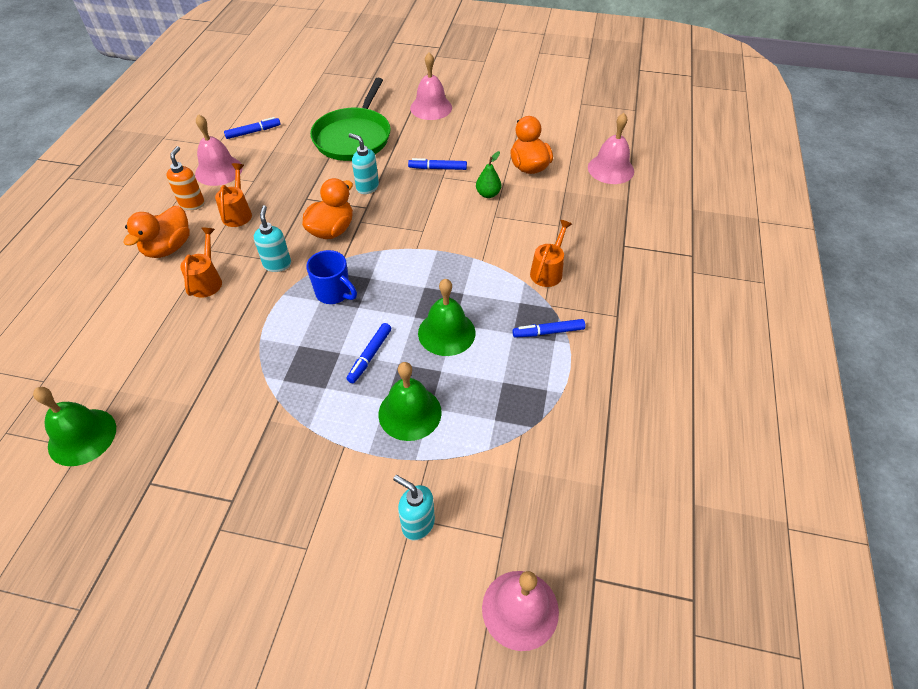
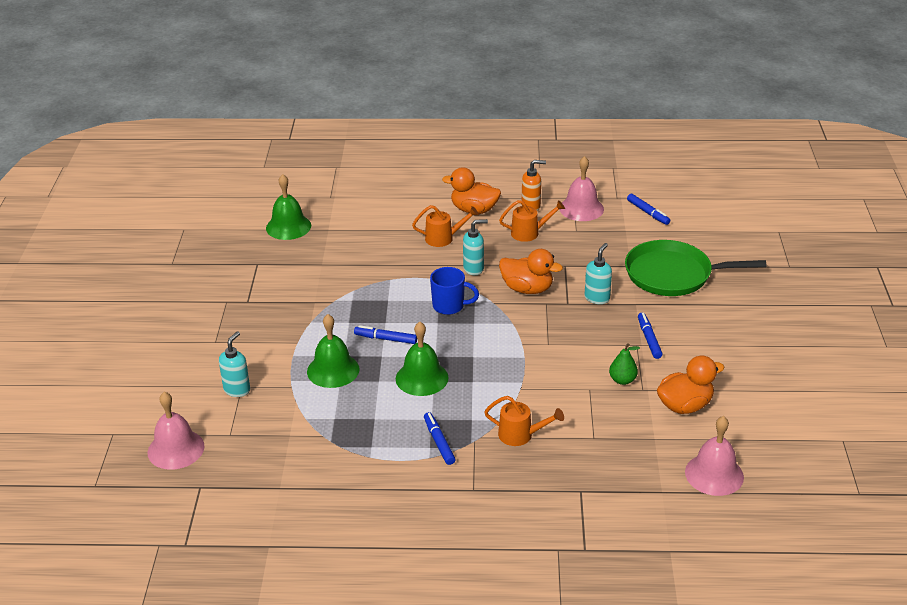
camera: 80 degrees right, 15 degrees down
(334, 293) = (449, 306): blue mug -> blue mug turned 105 degrees counterclockwise
(431, 107) = (757, 318): pink bell -> none

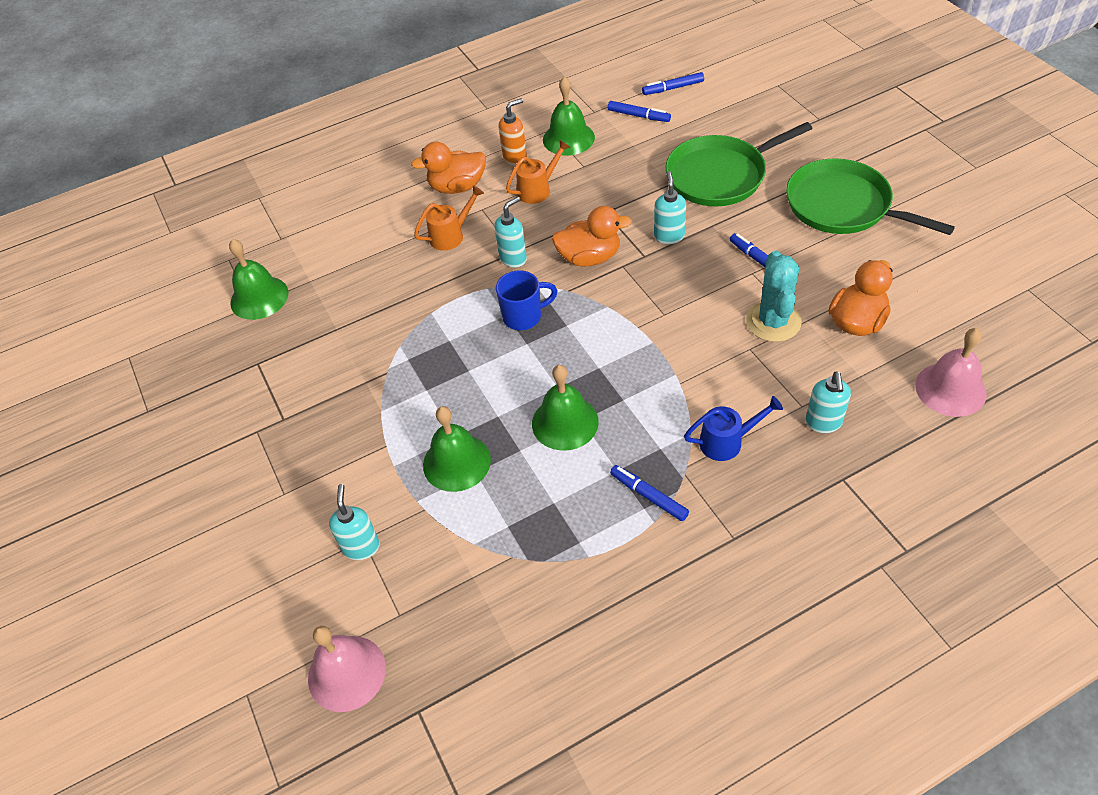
camera: 25 degrees left, 15 degrees up
(386, 339) = (485, 391): blue marker -> blue marker (673, 88)
(521, 435) = (727, 441): orange watering can -> blue watering can
(581, 208) = (568, 138): pink bell -> green bell
(599, 454) = (823, 423): none -> turquoise soap dispenser
(622, 380) = (773, 322): green pear -> turquoise cactus
(749, 330) = (843, 206): none -> green pan

